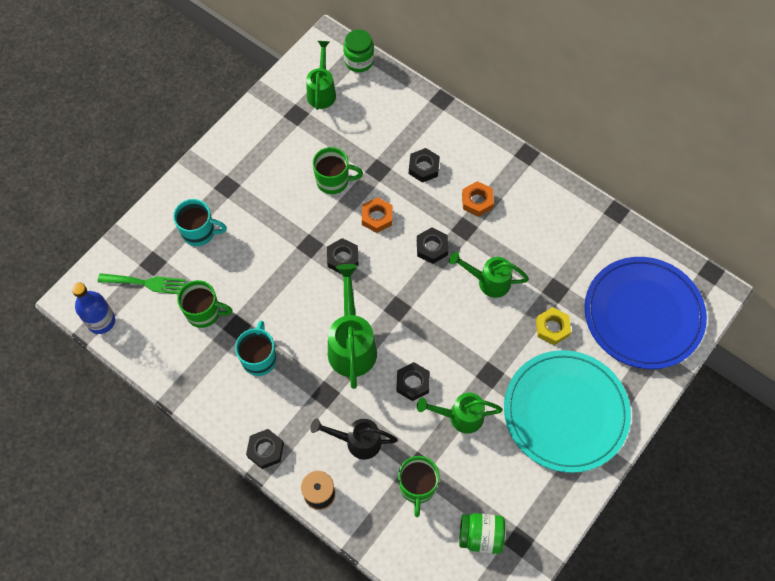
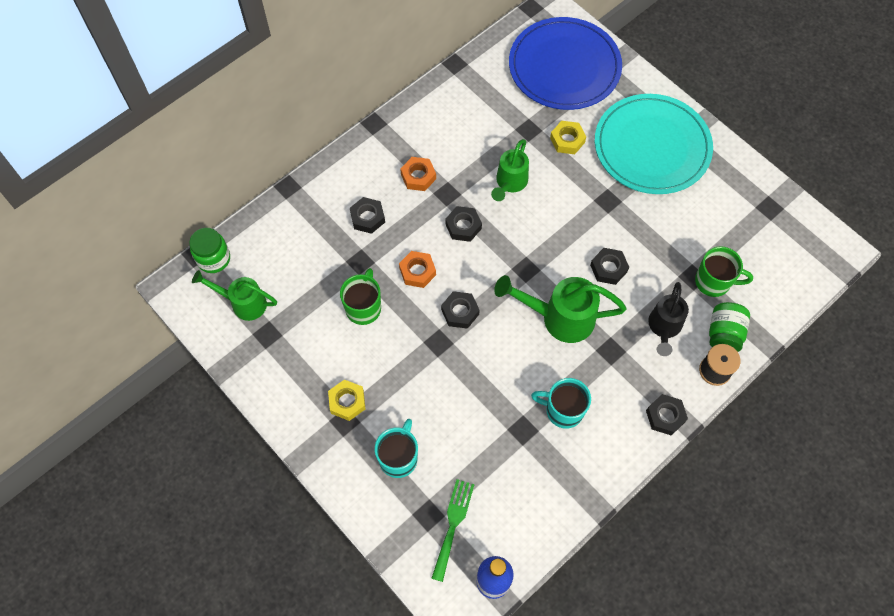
camera: 80 degrees left, 0 degrees up
(204, 313) = (501, 462): green mug -> none
(244, 185) = (347, 402): none -> yellow nut
(459, 416) = (647, 233): green watering can -> none
(480, 536) = (763, 237): green jar -> green jar (724, 334)

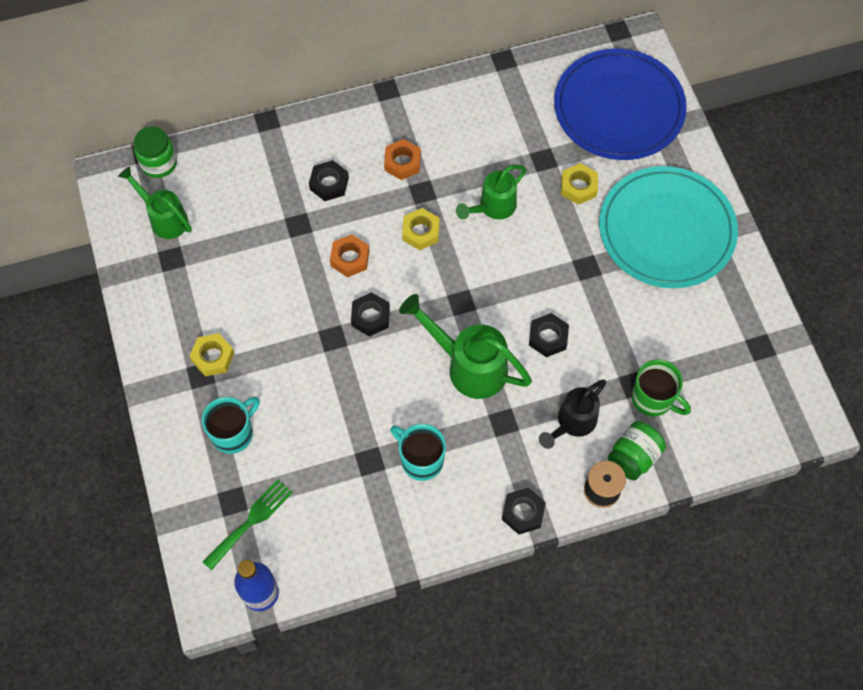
camera: 25 degrees right, 0 degrees up
(363, 307) = (277, 272): green mug -> none
(463, 226) = (421, 232): black nut -> yellow nut

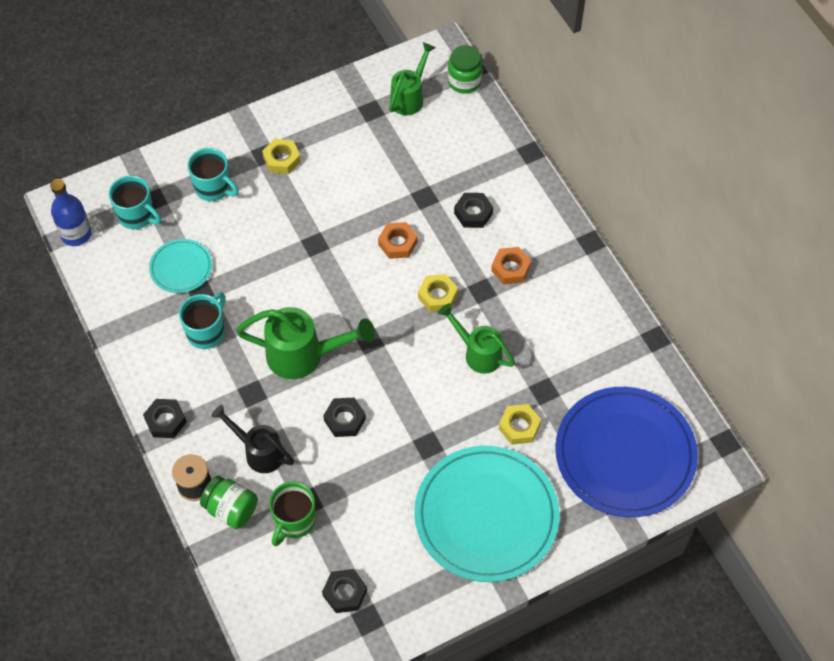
camera: 80 degrees right, 5 degrees down
(251, 521) = (137, 216): green fork -> turquoise mug
(333, 479) = (181, 267): none -> turquoise plate
(370, 317) = (341, 270): black nut -> black nut (345, 593)
(468, 365) = (304, 356): green watering can -> green watering can turned 75 degrees clockwise

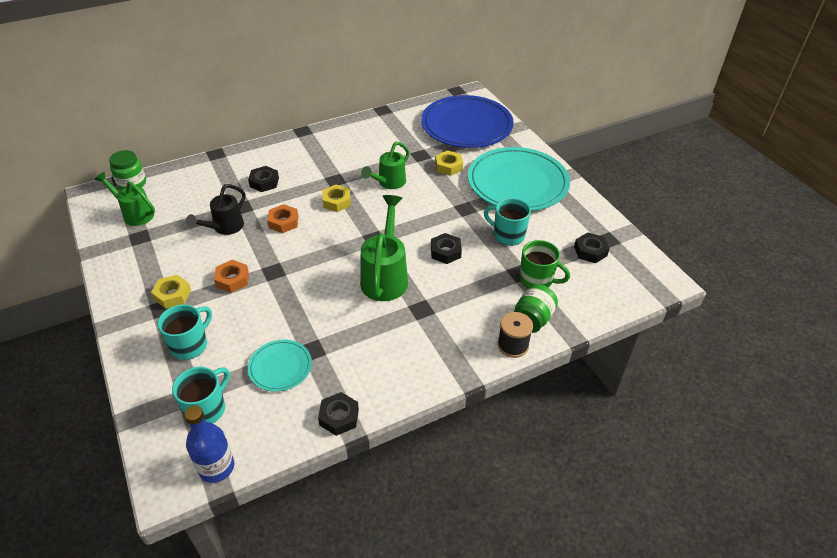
camera: 90 degrees left, 15 degrees down
(165, 421) = (450, 370): black nut -> black nut (339, 417)
(206, 332) = (356, 343): turquoise mug -> turquoise mug (508, 235)
(258, 451) = (477, 303): black watering can -> black watering can (224, 228)
(510, 268) = (318, 166): orange nut -> orange nut (232, 279)

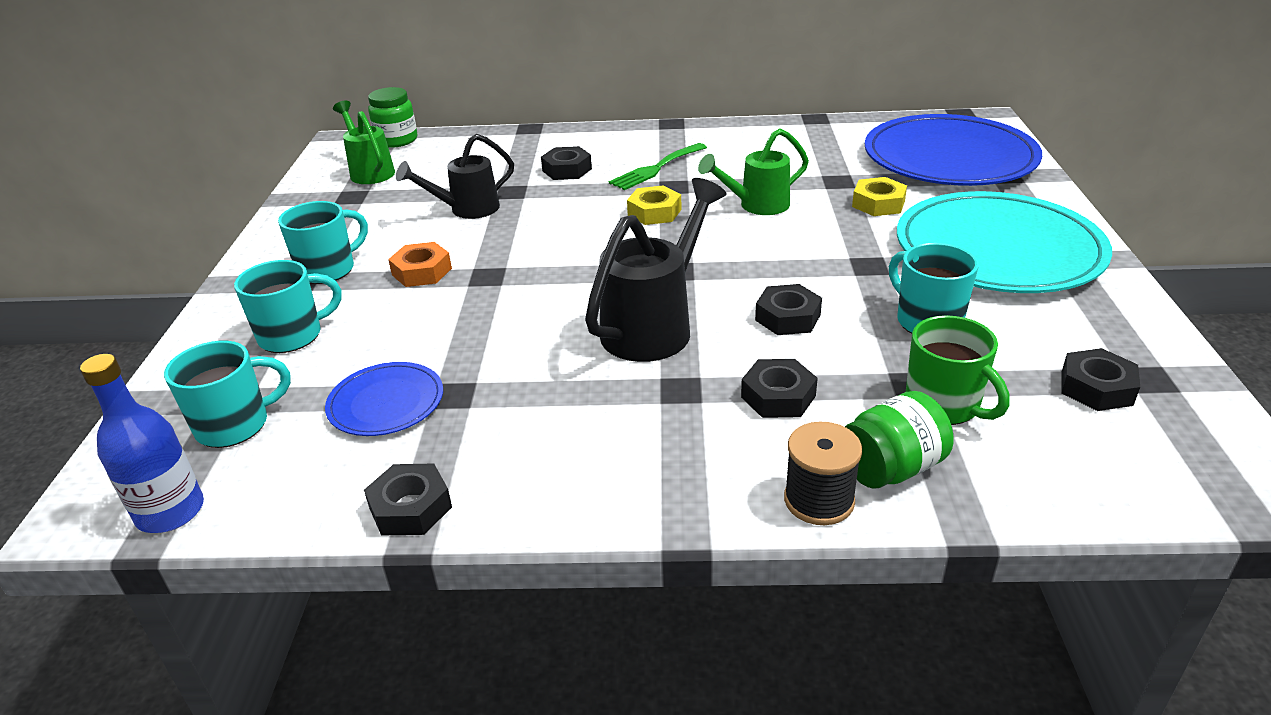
camera: 30 degrees right, 10 degrees down
(172, 295) = (328, 270): yellow nut -> turquoise mug
(280, 367) = (386, 403): turquoise plate -> blue plate
(283, 222) = (554, 220): orange nut -> none
(316, 169) = (655, 169): none -> green fork
(385, 276) = (655, 325): green watering can -> black watering can
(467, 298) = (778, 396): none -> black nut

